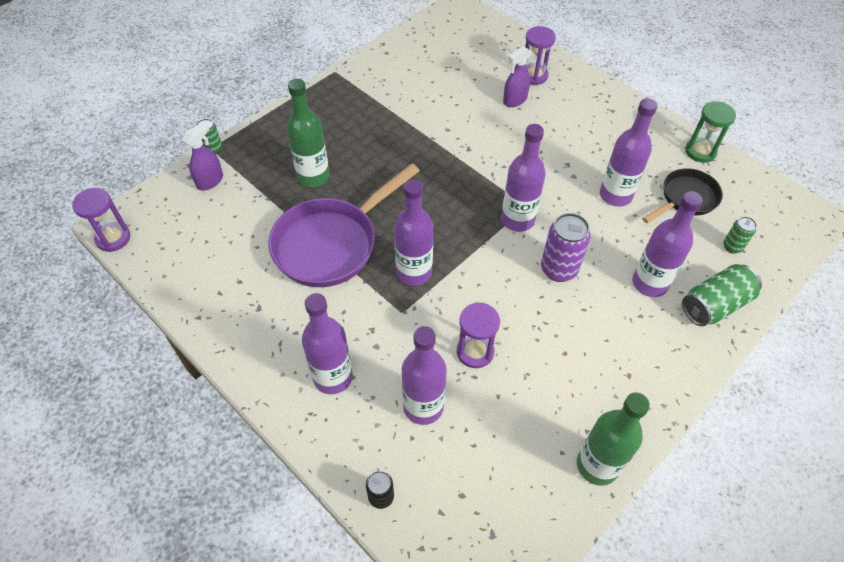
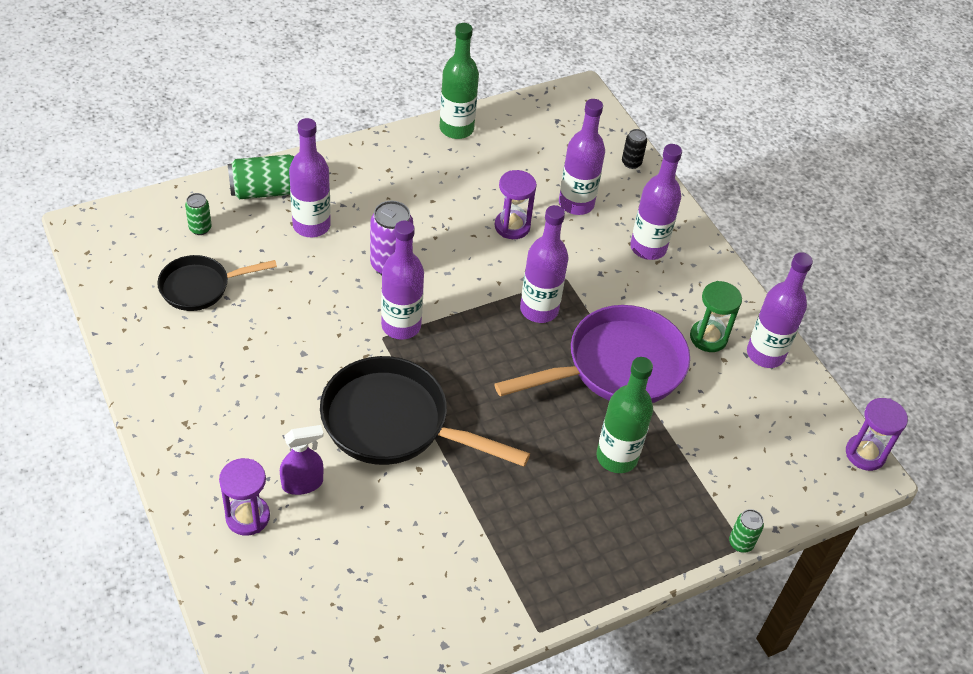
camera: 165 degrees left, 5 degrees down
(210, 181) = (748, 494): purple spray bottle -> none
(480, 150) = (394, 423): none -> black pan
(615, 195) = (274, 316): purple bottle -> purple bottle (765, 354)
(700, 151) = (130, 332): green hourglass -> green hourglass (708, 337)

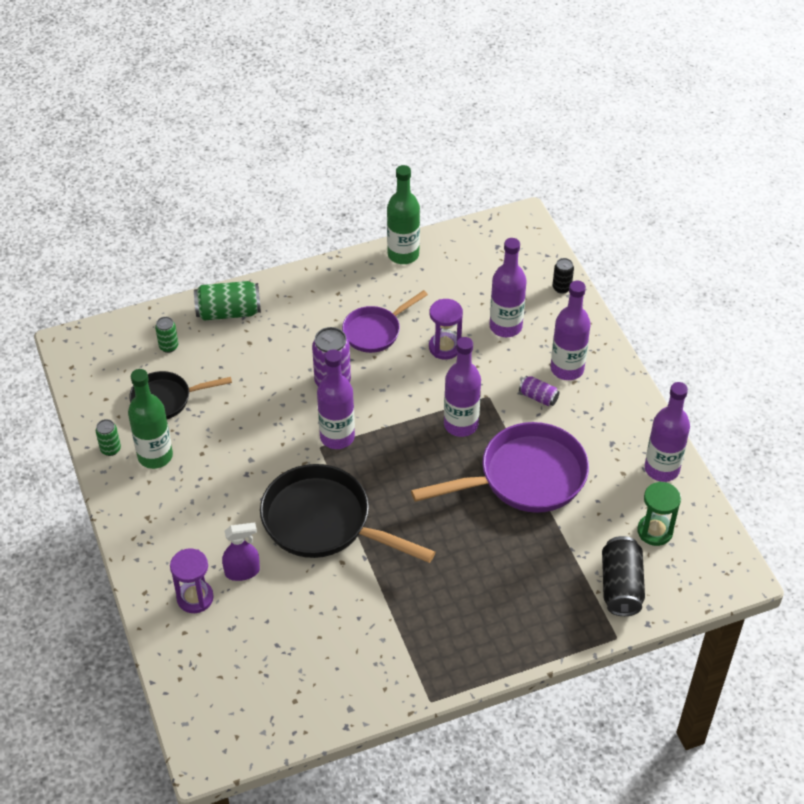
camera: 10 degrees right, 0 degrees up
(311, 225) = (265, 345): purple bottle -> none
(433, 210) = (375, 331): none -> purple pan
(617, 457) = (515, 557): green bottle -> green bottle (155, 456)
(621, 278) = (538, 397): none -> purple can
(708, 337) = (611, 453): green hourglass -> green hourglass (655, 531)
(739, 487) = (621, 586): none -> black can
(741, 543) = (615, 634): green can -> green can (110, 449)
(865, 454) = (739, 561): purple hourglass -> none

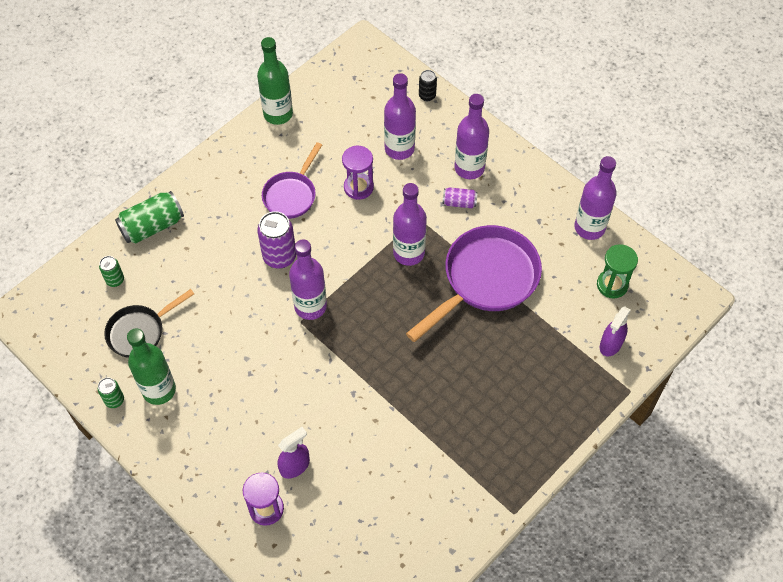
camera: 25 degrees left, 10 degrees up
(324, 522) = (341, 390): black pan -> none
(621, 586) = (610, 344): black can -> purple spray bottle

